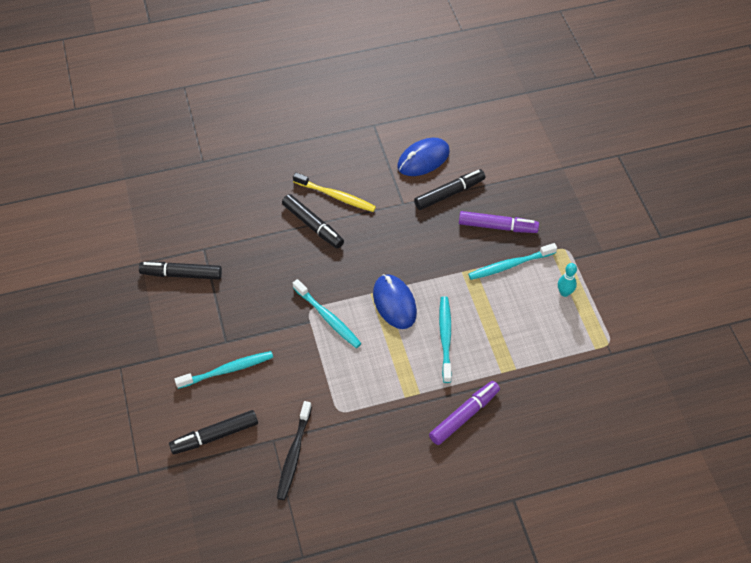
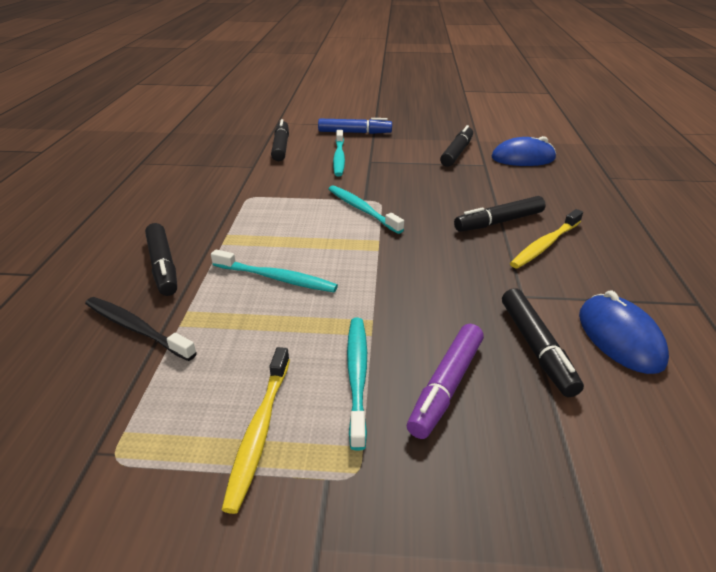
camera: 110 degrees right, 20 degrees down
(151, 379) = (354, 132): none -> blue marker
(294, 454) = (229, 172): black toothbrush -> black toothbrush (136, 328)
(328, 318) = (362, 209): turquoise toothbrush -> turquoise toothbrush turned 75 degrees clockwise
(394, 303) = (354, 253): blue mouse -> blue mouse (523, 158)
(464, 416) = (163, 266): purple marker -> black marker
(564, 293) = (259, 431): turquoise bowling pin -> yellow toothbrush

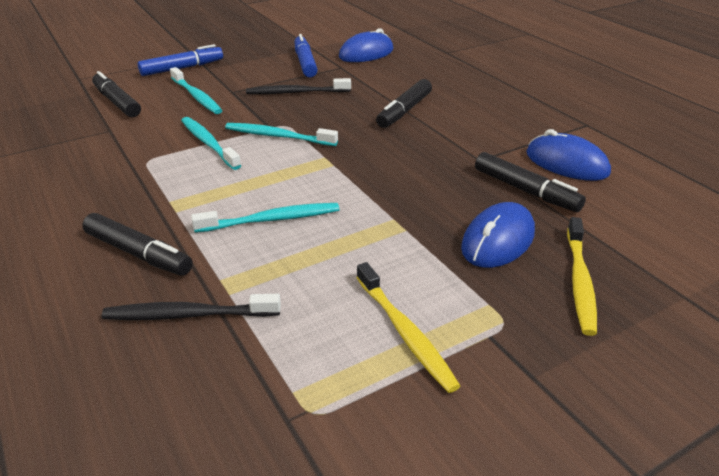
camera: 35 degrees left, 0 degrees up
(357, 376) = (430, 262): turquoise toothbrush -> turquoise toothbrush (208, 143)
(419, 176) = (296, 92): none -> black toothbrush
(446, 386) = (498, 240): purple marker -> blue mouse
(457, 152) = (305, 63): black marker -> blue marker
(545, 245) = (456, 117): yellow toothbrush -> yellow toothbrush (579, 281)

